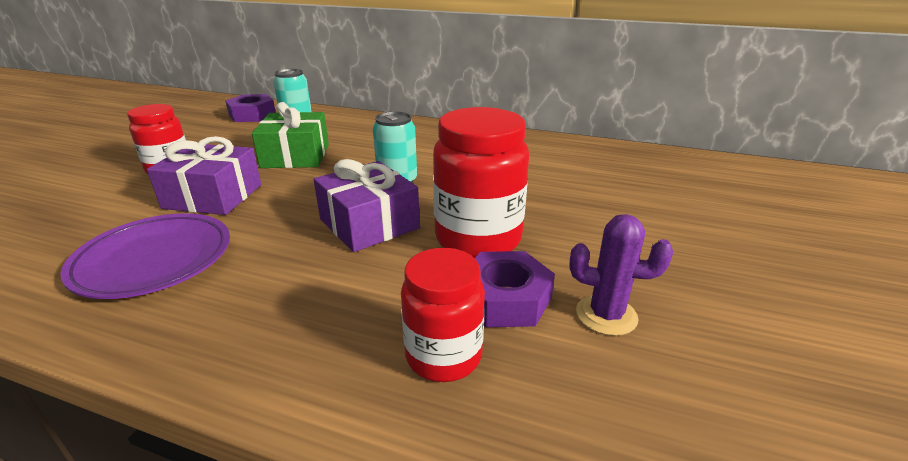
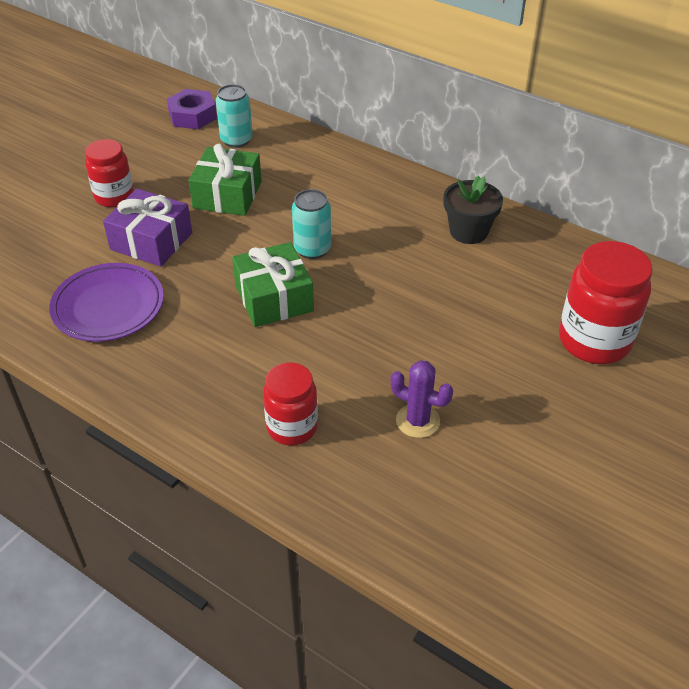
camera: 15 degrees right, 15 degrees up
(369, 223) = (274, 298): purple gift -> green gift
(478, 239) = (357, 332): red jar -> red jar (594, 341)
(505, 299) = (352, 393): purple nut -> none
(541, 153) = (468, 231): none -> black flower pot

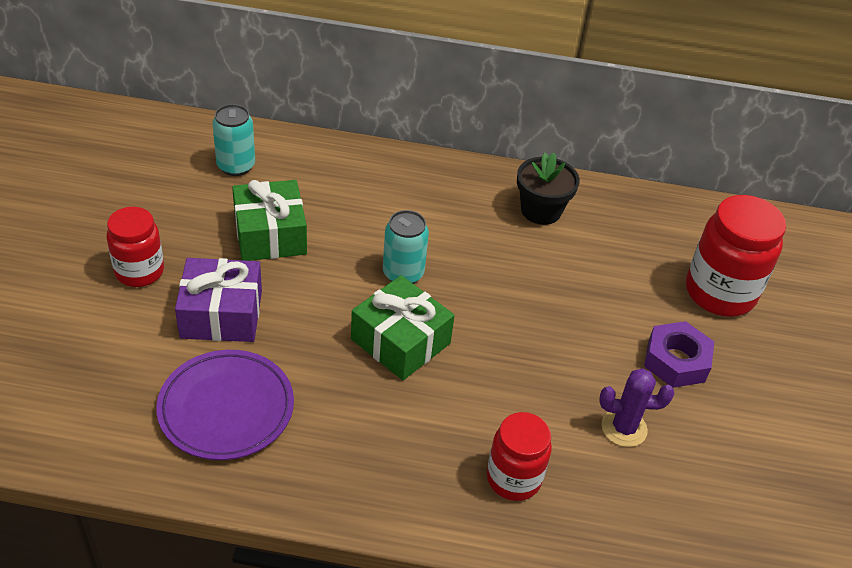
camera: 30 degrees left, 0 degrees up
(192, 116) = (164, 147): purple nut -> purple nut (676, 361)

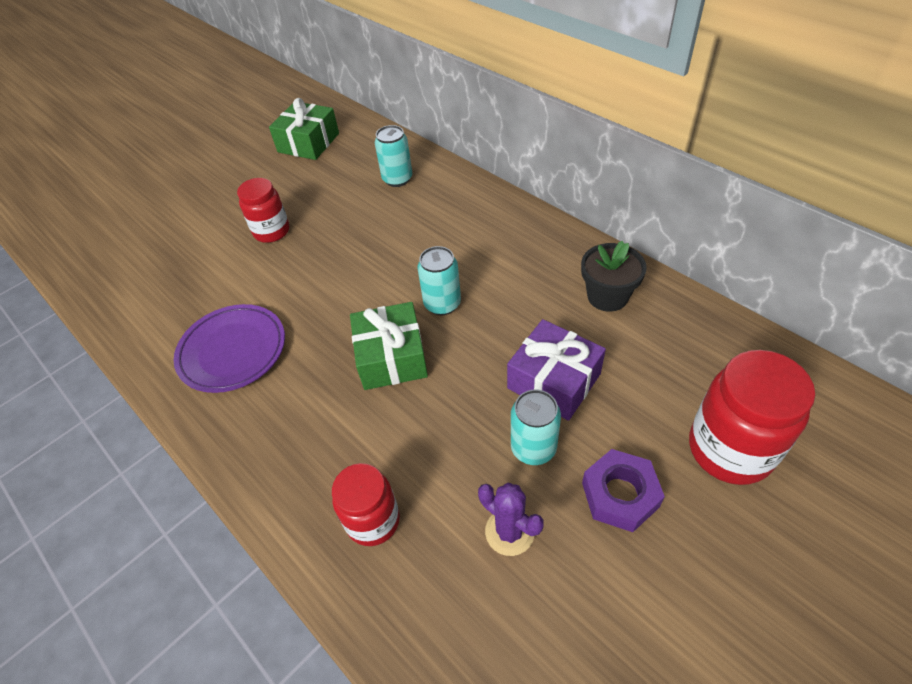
camera: 45 degrees right, 5 degrees up
(221, 314) = (292, 281): purple gift -> purple gift (554, 381)
(270, 234) = (375, 236): green gift -> green gift (308, 143)
(587, 358) = (533, 448): none -> turquoise can

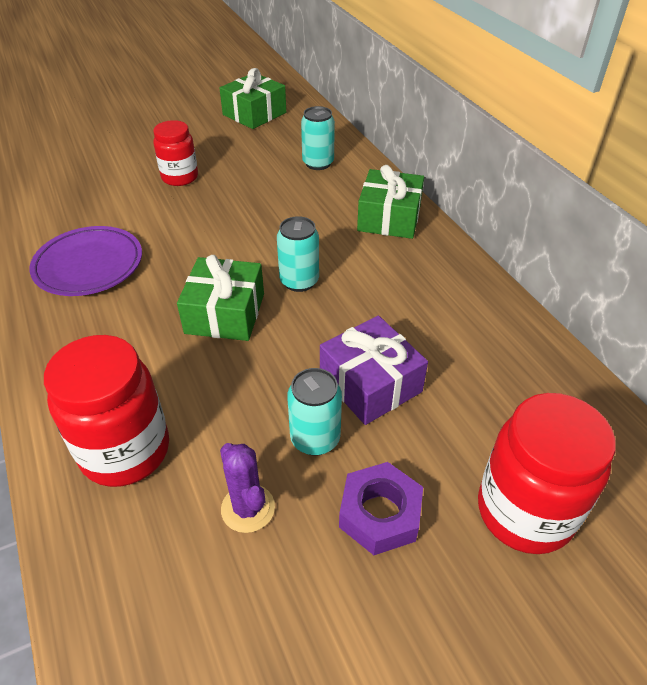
camera: 15 degrees right, 5 degrees down
(373, 521) = (125, 451): red jar -> red jar, size x1.56
(490, 216) = (389, 218): none -> green gift
(607, 296) = (469, 322): black flower pot -> none

